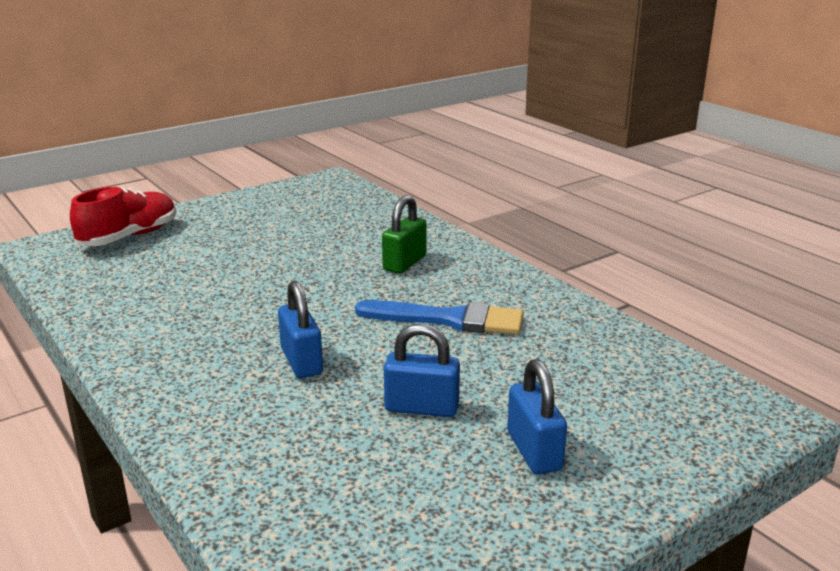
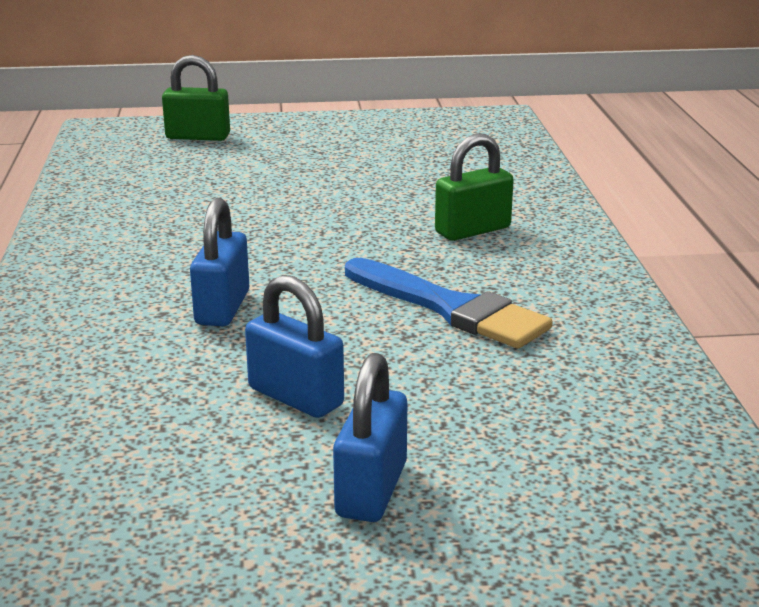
camera: 30 degrees right, 0 degrees up
(129, 237) = (198, 137): red shoe -> green padlock

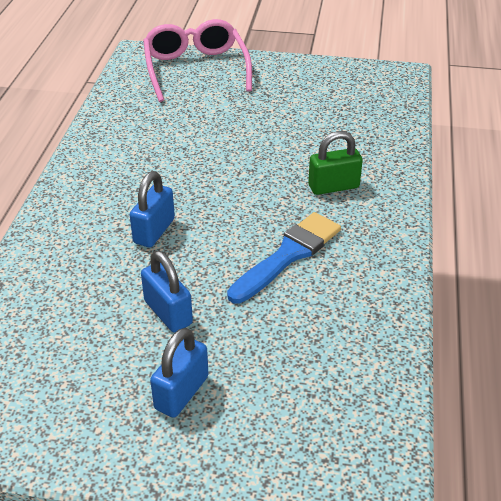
camera: 15 degrees right, 15 degrees up
(198, 137) = (196, 69): green padlock -> pink glasses
(450, 308) = (288, 255): blue brush -> blue brush turned 105 degrees counterclockwise

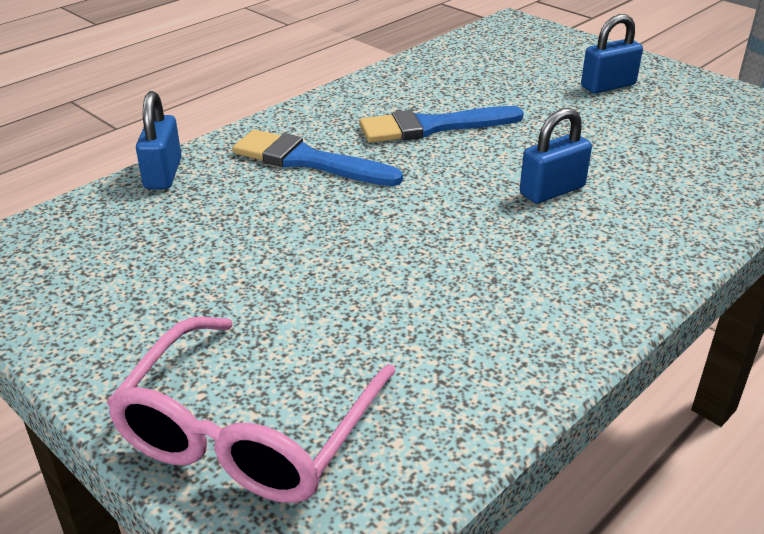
camera: 145 degrees left, 5 degrees down
(168, 312) = (586, 127): blue padlock -> blue padlock (163, 174)
(333, 187) = (308, 161): green padlock -> blue brush

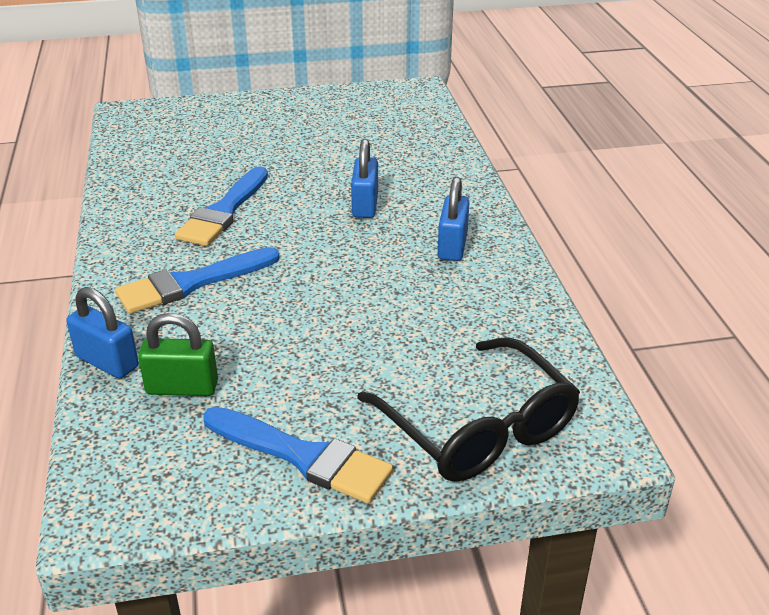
camera: 55 degrees left, 0 degrees up
(115, 329) = (303, 456): none -> blue brush
(160, 222) = (182, 387): none -> green padlock
(248, 431) = (478, 428): pink glasses -> black glasses
(608, 86) = (273, 125): blue padlock -> blue padlock (452, 246)

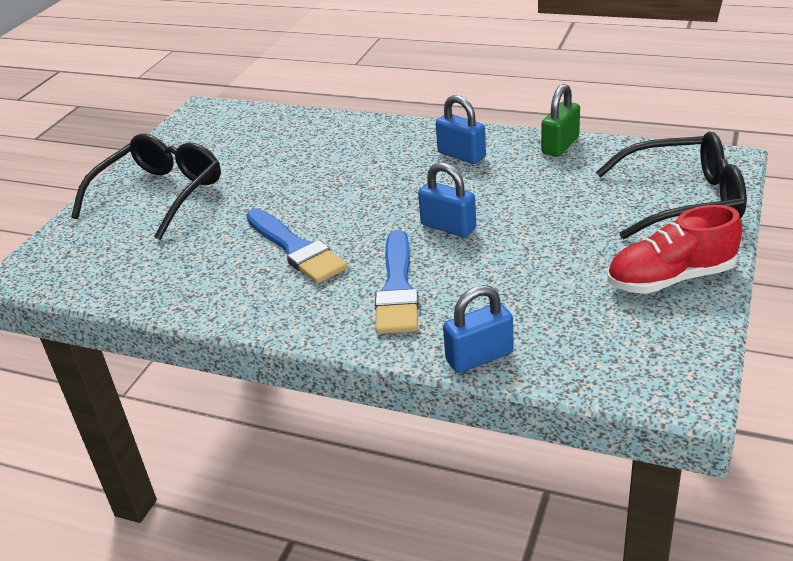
camera: 55 degrees left, 0 degrees up
(182, 387) = (547, 321): green padlock -> green padlock (560, 145)
(266, 122) = (160, 195): none -> black glasses
(303, 456) = (670, 278): blue brush -> red shoe
(365, 205) = (363, 178): blue padlock -> blue padlock (448, 227)

